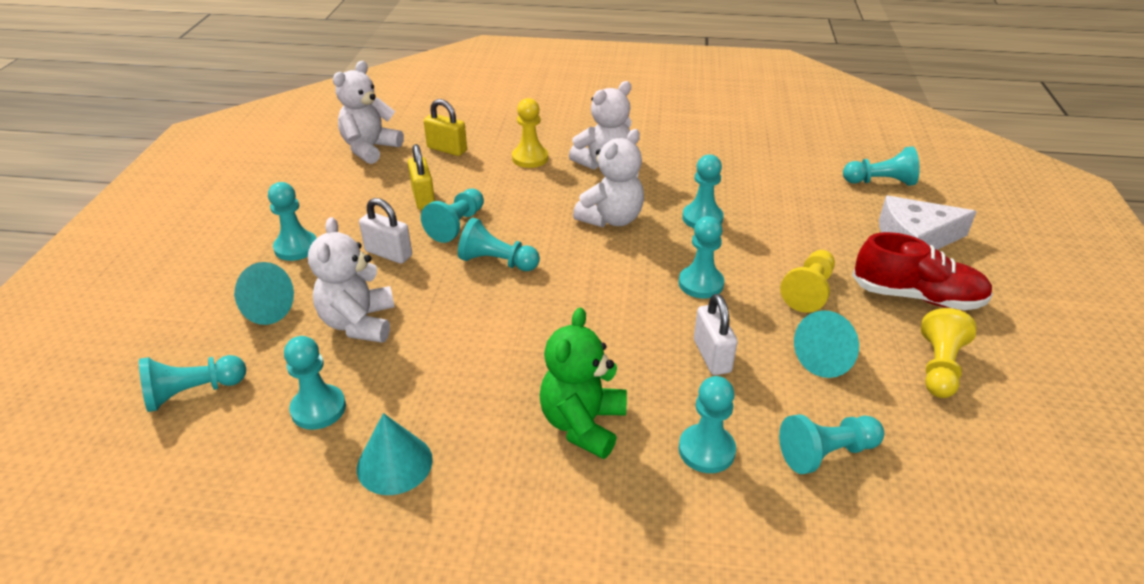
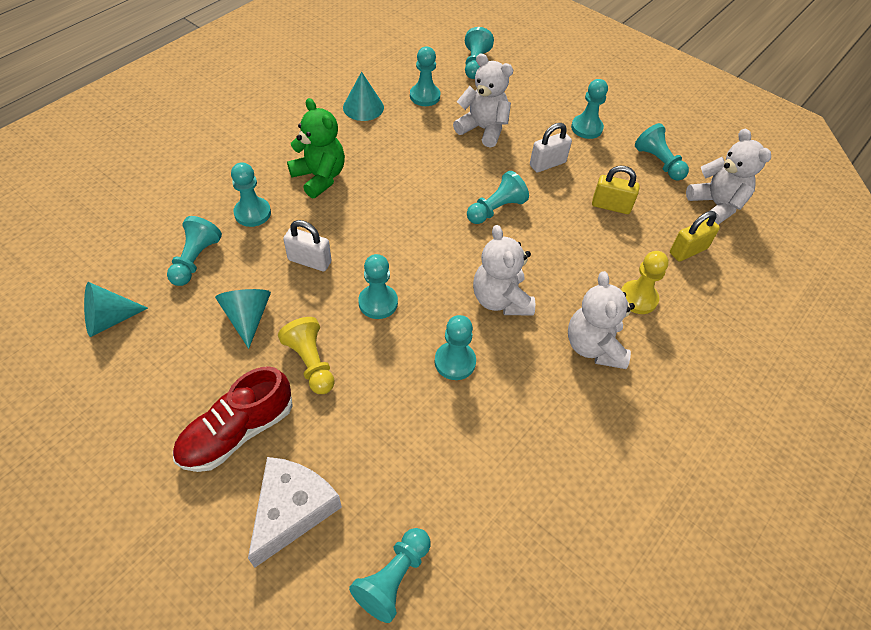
camera: 120 degrees right, 15 degrees up
(263, 310) = (527, 99): turquoise cone -> turquoise cone (109, 319)
(456, 225) = (559, 208): turquoise pawn -> turquoise pawn (658, 162)
(939, 367) = (176, 375): yellow pawn -> none

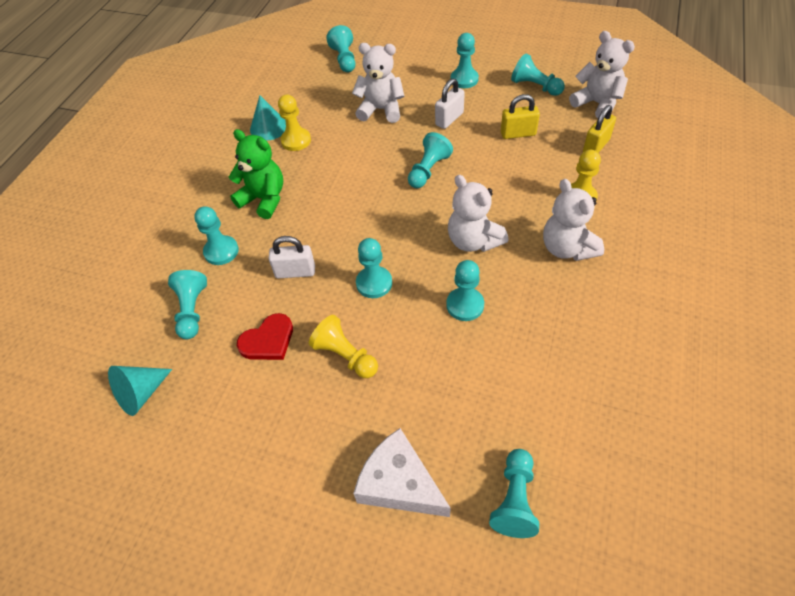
camera: 15 degrees left, 0 degrees up
(237, 432) = (314, 440): red shoe -> none
(248, 317) = (268, 340): turquoise cone -> red heart
(292, 510) = (399, 483): white cheese -> white cheese turned 60 degrees counterclockwise
(382, 130) = (296, 140): none -> yellow pawn
(425, 96) = (317, 100): turquoise pawn -> none

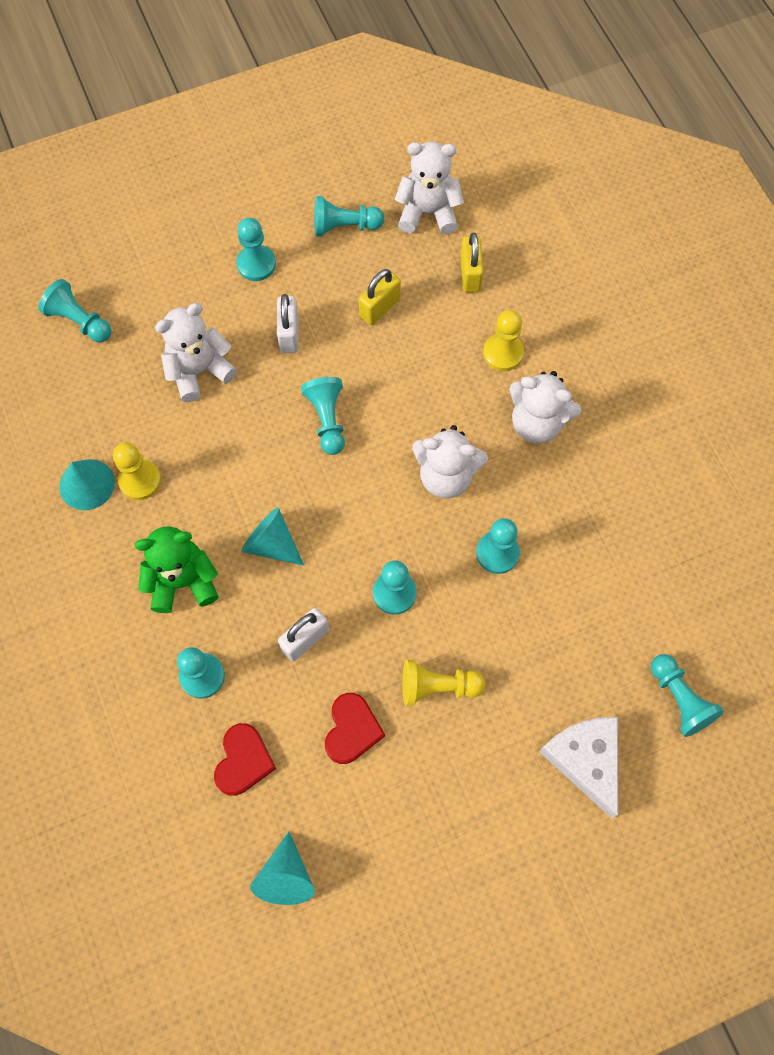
camera: 45 degrees left, 15 degrees up
(192, 311) = (243, 761): turquoise pawn -> red heart
(330, 211) = (272, 544): none -> turquoise cone
(399, 483) = (585, 760): white cheese -> white cheese turned 75 degrees clockwise

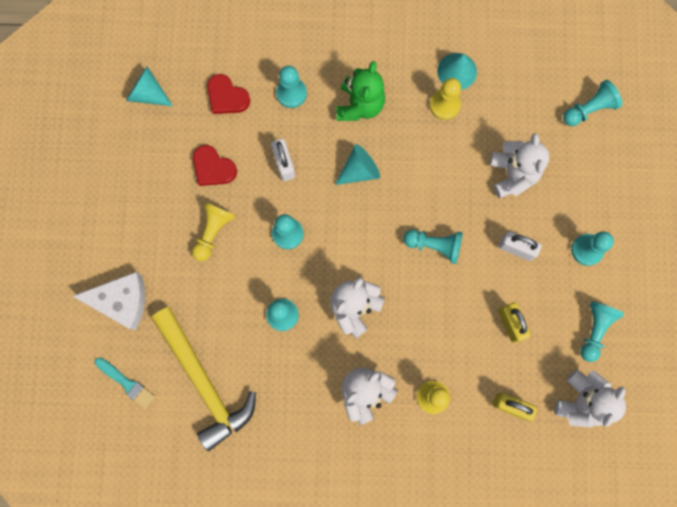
camera: 115 degrees right, 10 degrees up
(625, 606) = (204, 382): none -> yellow hammer
(679, 699) = (127, 383): turquoise pawn -> turquoise brush

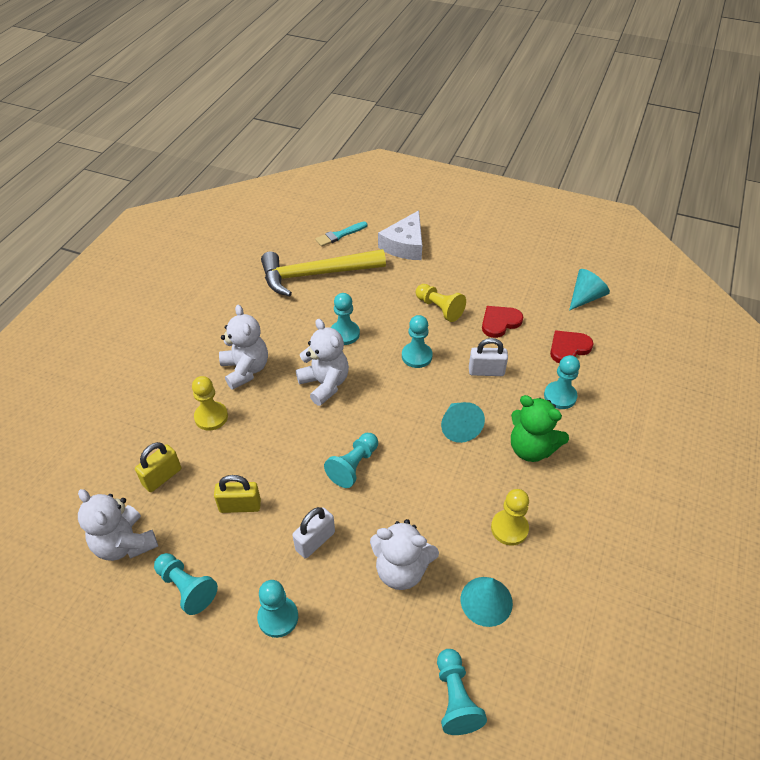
camera: 110 degrees right, 30 degrees down
(457, 71) = (549, 556): turquoise cone -> turquoise cone (486, 601)

